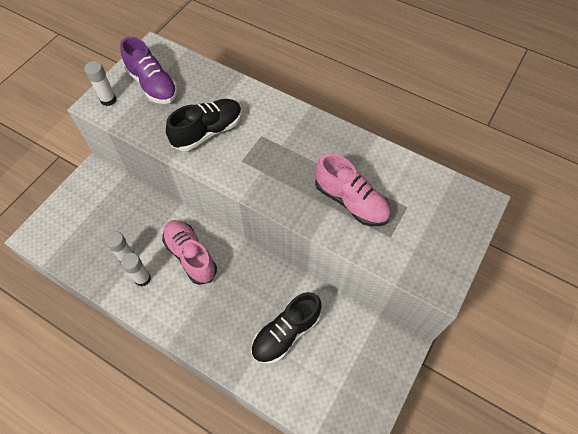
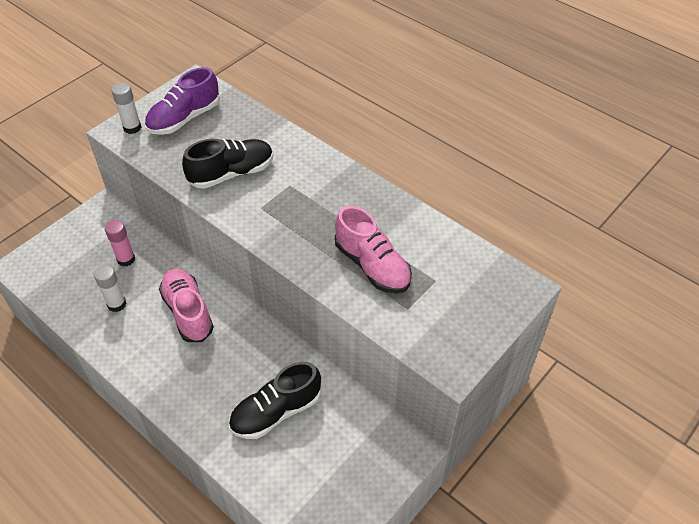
camera: 10 degrees right, 10 degrees down
(126, 215) = (126, 259): none -> pink glue stick
(142, 278) = (128, 328): white glue stick -> none
(153, 85) = (184, 119): purple shoe -> purple shoe turned 75 degrees clockwise

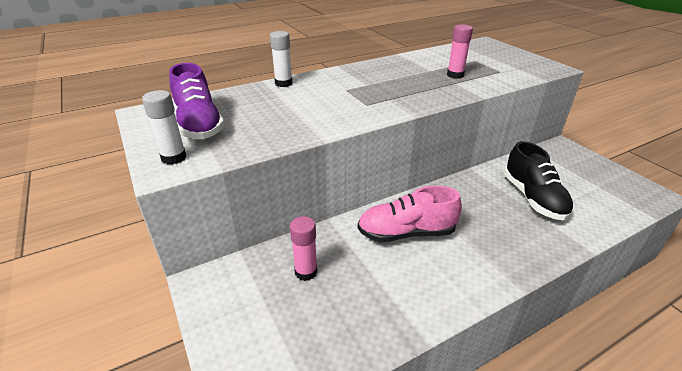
camera: 70 degrees left, 15 degrees down
(117, 304) = (373, 290): white glue stick -> white glue stick (283, 83)
(231, 173) = (309, 111): black shoe -> none
(372, 266) = (455, 75): pink shoe -> pink glue stick

